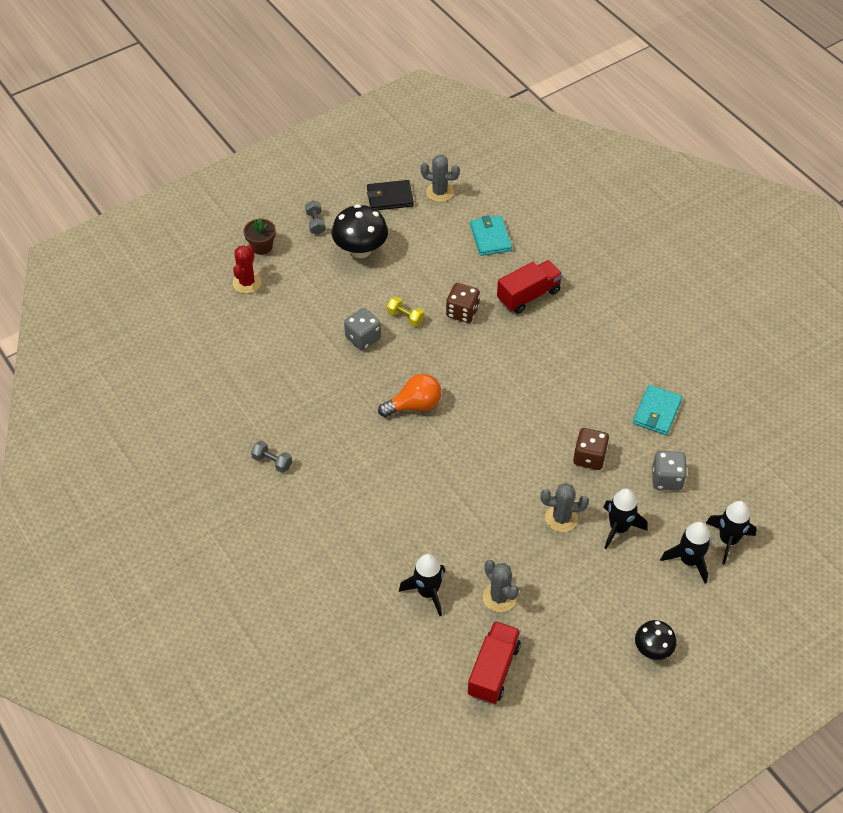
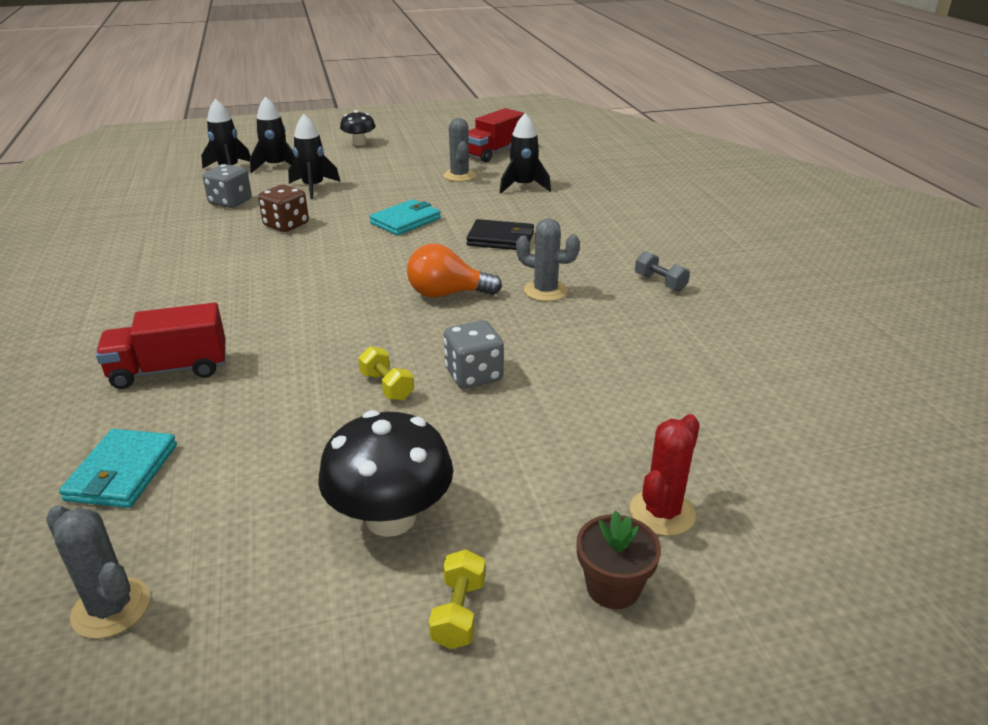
camera: 160 degrees left, 20 degrees down
(315, 223) = (459, 612): grey dumbbell -> yellow dumbbell
(390, 197) = (236, 631): black wallet -> black wallet (501, 239)
(462, 312) = (292, 373): brown dice -> none
(561, 518) = (360, 199): grey cactus -> grey cactus (545, 291)
(657, 412) = (172, 239): turquoise wallet -> turquoise wallet (405, 221)

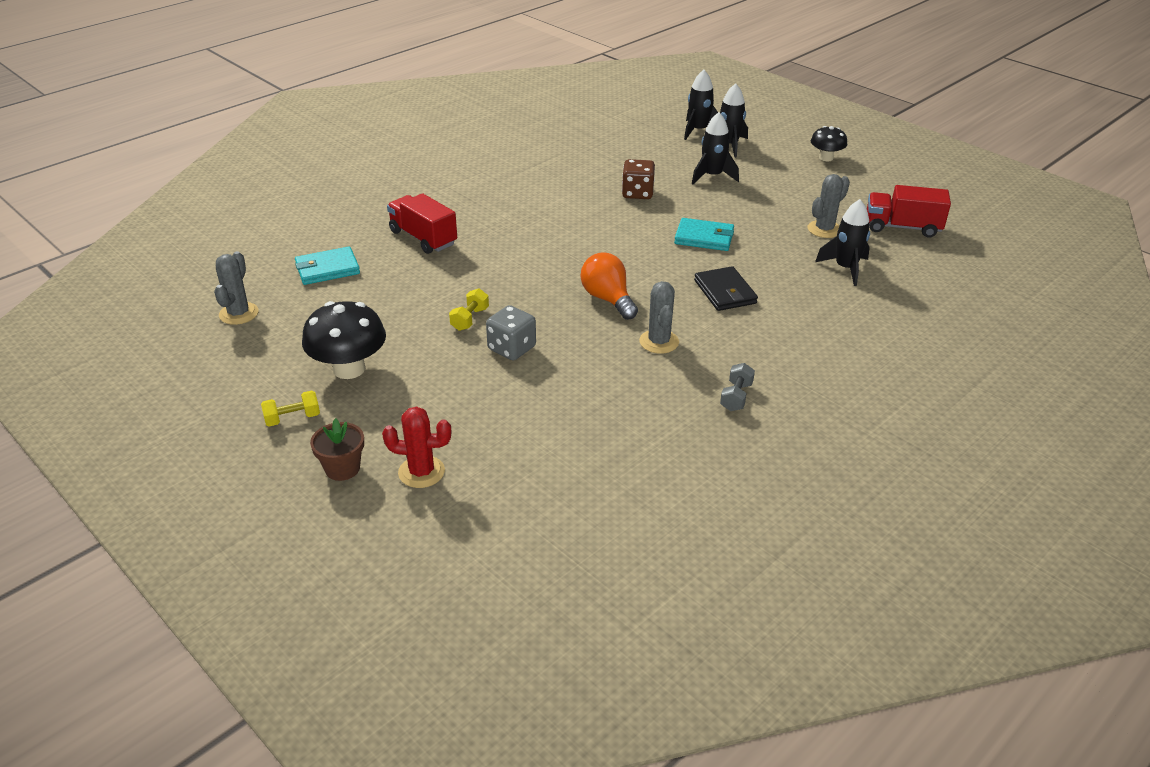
camera: 60 degrees right, 5 degrees up
(230, 202) = (646, 157): grey dice -> none

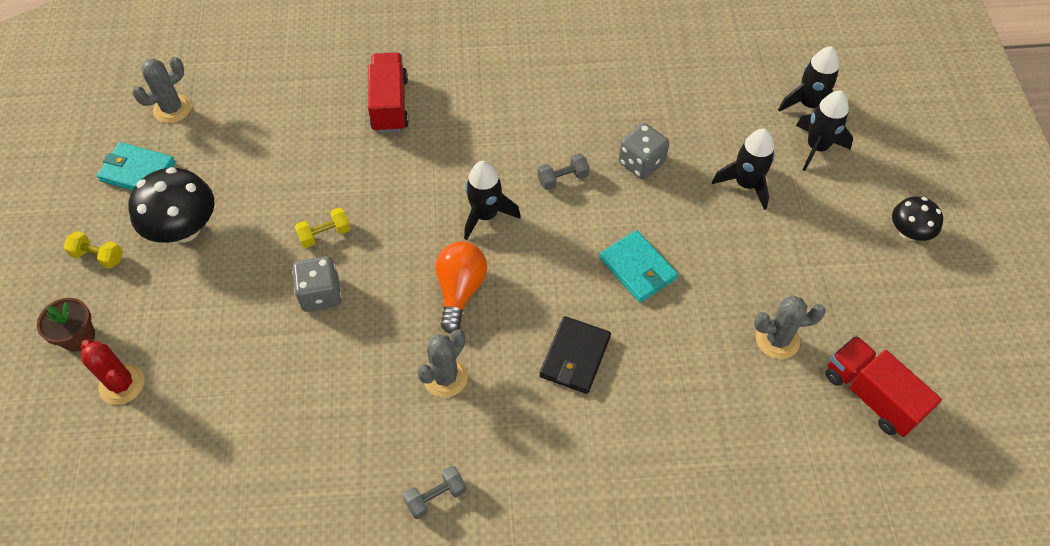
camera: 40 degrees right, 20 degrees up
(327, 269) = (281, 96): turquoise wallet -> turquoise wallet (138, 171)
(598, 221) = (563, 179): none -> grey dumbbell
(637, 193) = (641, 163): brown dice -> grey dice
(845, 268) = (733, 411): black rocket -> black rocket (485, 215)

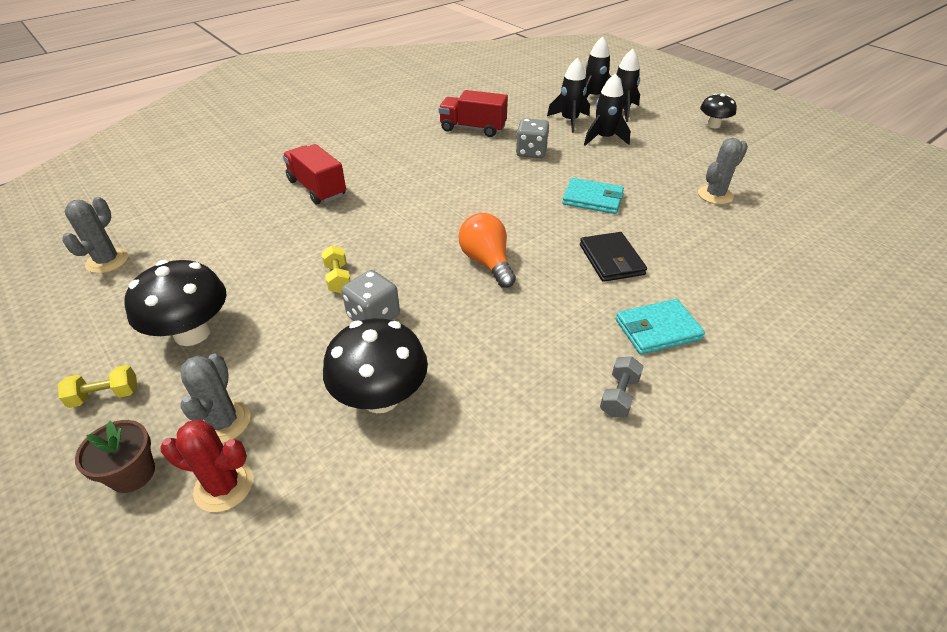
camera: 35 degrees left, 15 degrees down
(138, 171) = (103, 315): turquoise wallet -> turquoise wallet (657, 329)
(266, 378) = (381, 397): none -> black mushroom
(325, 234) = (338, 278): yellow dumbbell -> yellow dumbbell turned 45 degrees counterclockwise
(445, 377) = (535, 316): grey cactus -> grey cactus (224, 422)
(485, 215) = (458, 215): black rocket -> black rocket (569, 121)
(563, 179) = (490, 177): grey dumbbell -> none
(871, 395) = (795, 196): red truck -> red truck (473, 128)

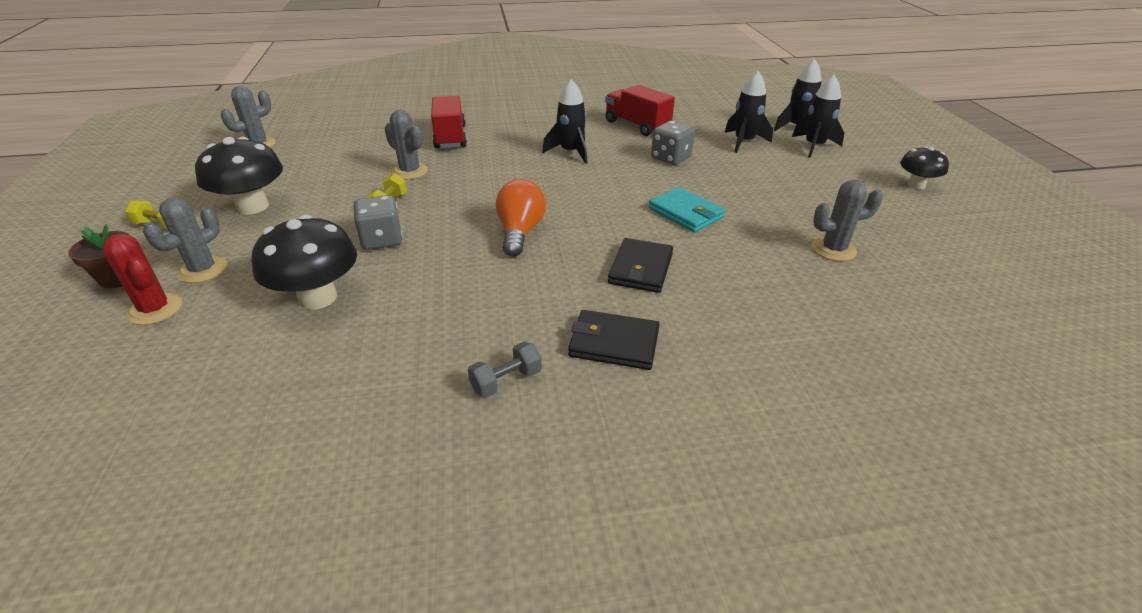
camera: 30 degrees right, 5 degrees down
(318, 237) = (410, 171): none -> grey cactus
(604, 138) = (764, 165): black rocket -> black rocket (570, 152)
(657, 329) = (614, 343): turquoise wallet -> black wallet

